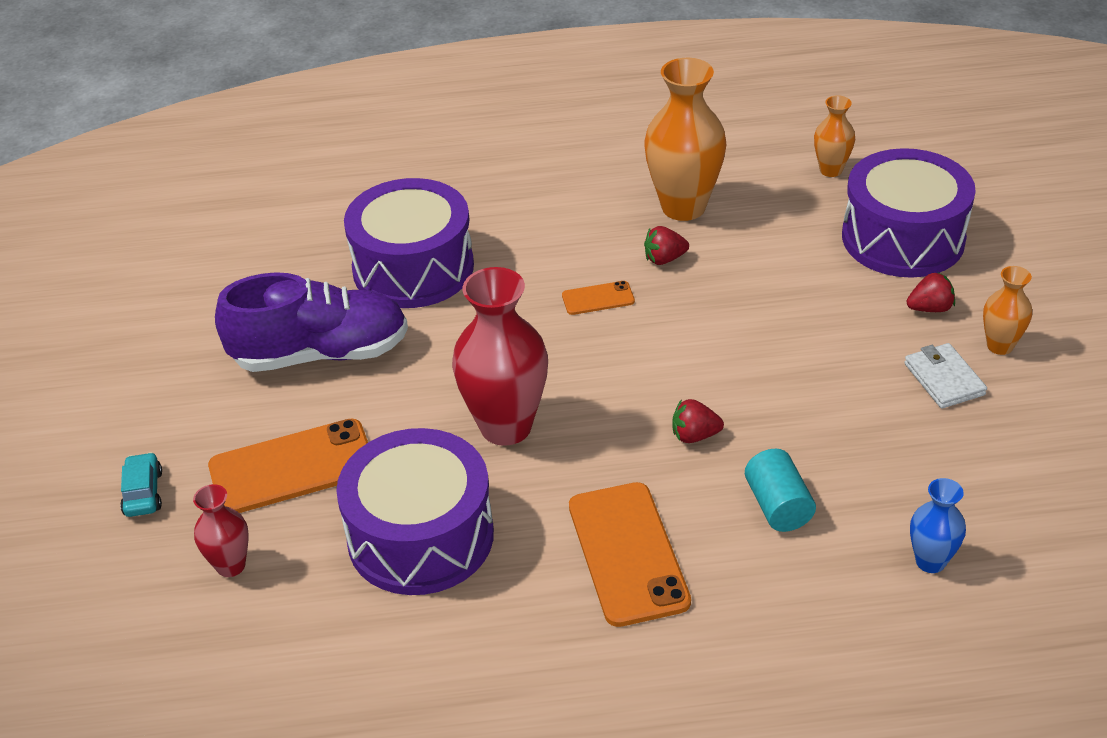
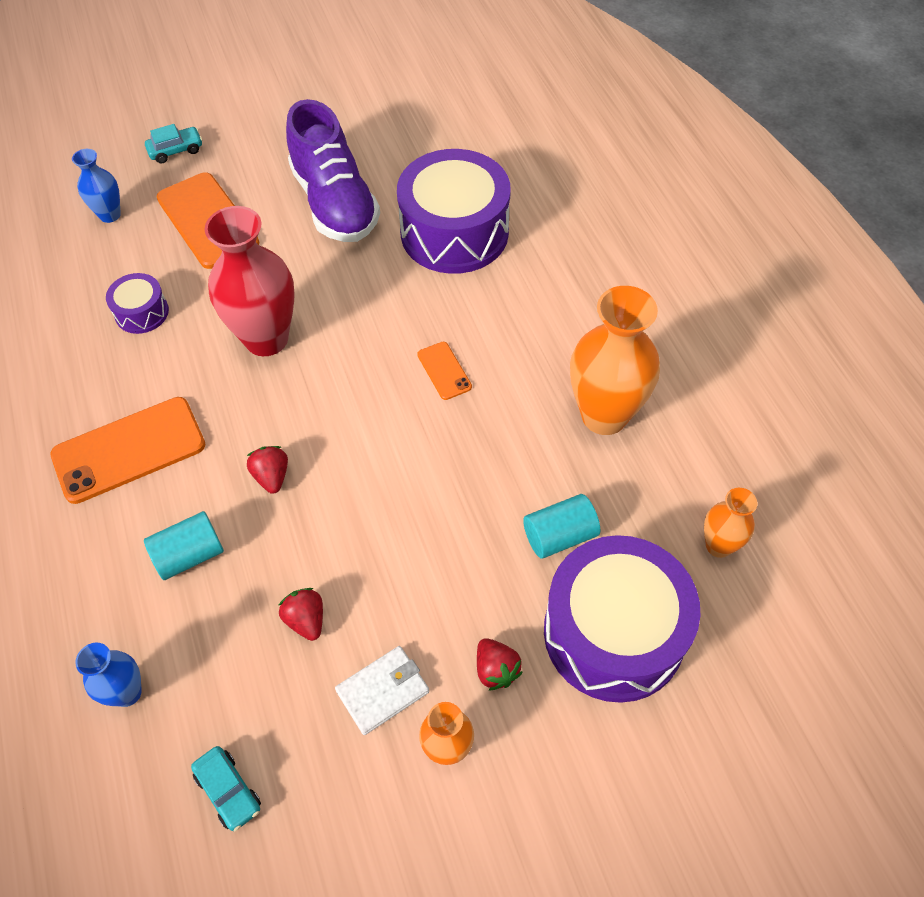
camera: 75 degrees right, 15 degrees up
(231, 565) = (110, 215): red vase -> blue vase
(420, 536) = (142, 312): purple drum -> purple drum, size x0.46
(664, 259) = (516, 413): red strawberry -> red strawberry (306, 620)
(805, 253) = (559, 536): none -> turquoise cylinder
(1034, 489) = (228, 791): none -> turquoise car

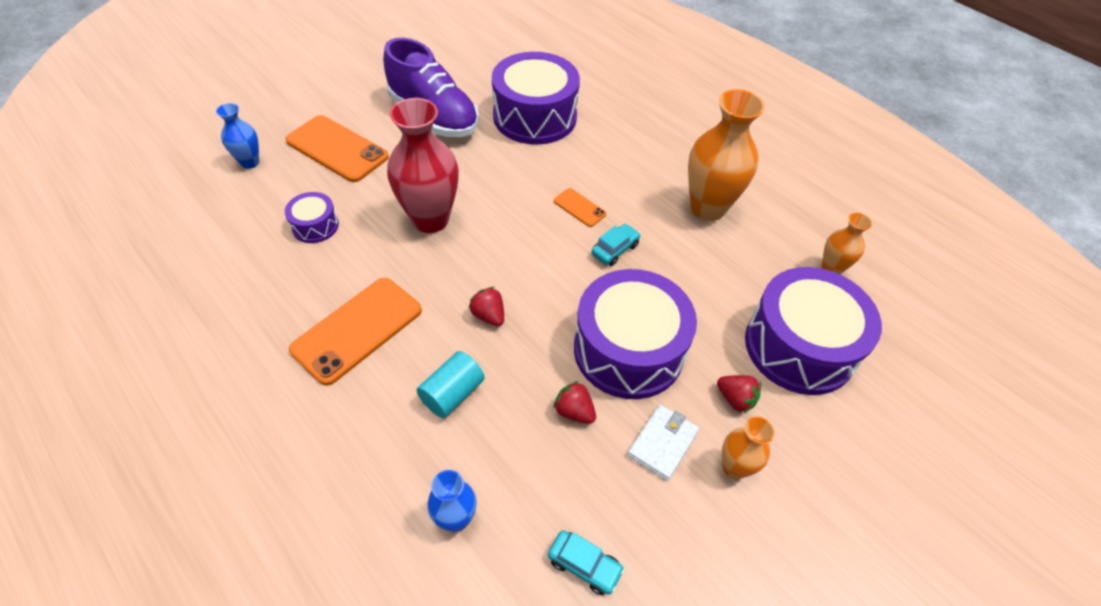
camera: 25 degrees left, 5 degrees down
(176, 150) = (284, 106): turquoise car -> turquoise car (615, 249)
(405, 568) = (628, 350): none -> purple drum
(559, 536) = (725, 294): turquoise cylinder -> none

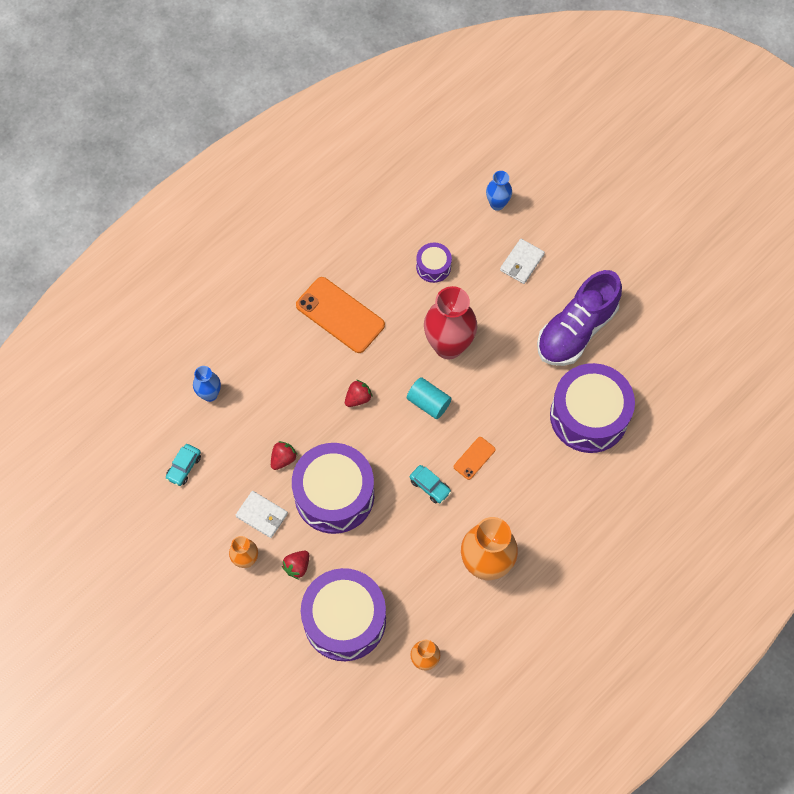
camera: 90 degrees right, 15 degrees up
(337, 149) = (522, 262): orange phone -> white wallet
(452, 393) = (293, 382): turquoise cylinder -> turquoise cylinder (428, 403)

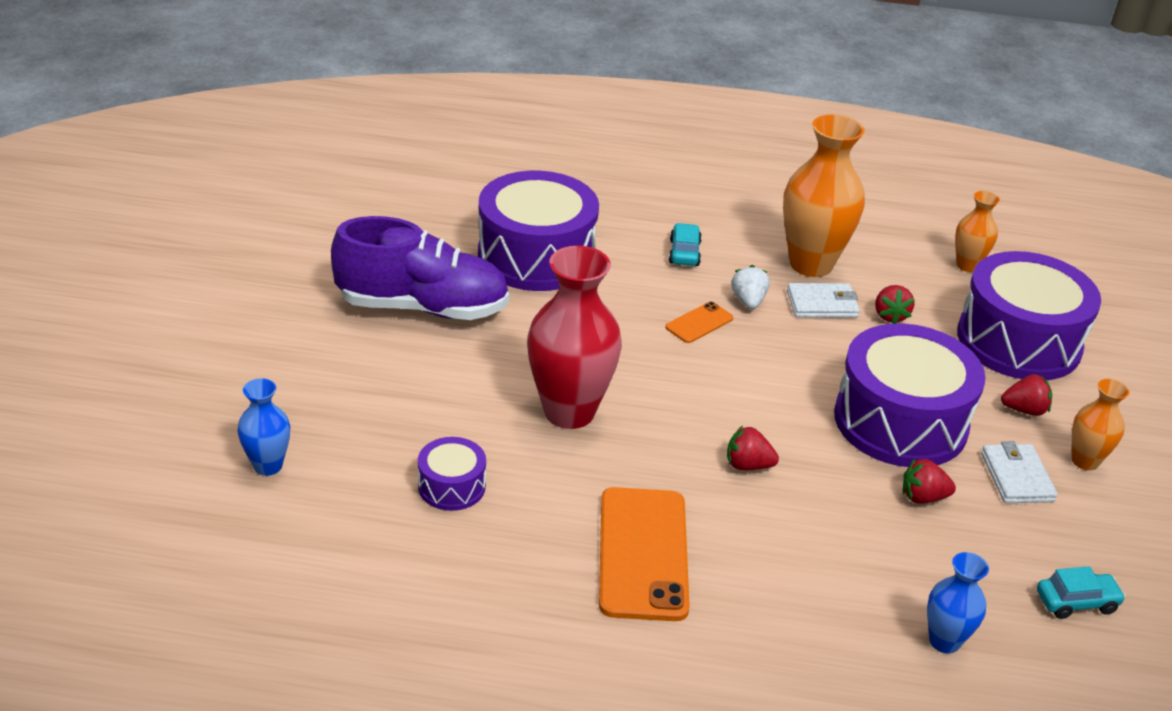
camera: 130 degrees left, 30 degrees down
(412, 567) = (890, 316): none -> red strawberry
(428, 403) = (674, 394): turquoise cylinder -> none
(430, 486) = (780, 344): turquoise car -> turquoise car (684, 253)
(474, 458) = (699, 323): orange phone -> orange phone turned 45 degrees counterclockwise
(475, 499) = (748, 301): none -> white strawberry
(522, 262) = (358, 397): white wallet -> white wallet (822, 304)

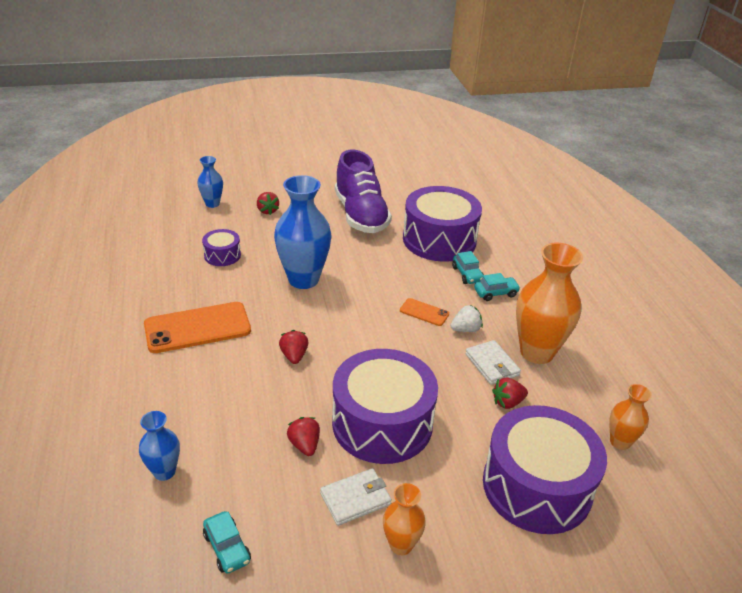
camera: 70 degrees right, 0 degrees up
(569, 412) = (303, 279): red vase -> blue vase
(632, 261) = (467, 274): none -> turquoise car
(1024, 410) = (444, 497): red strawberry -> red strawberry (267, 211)

